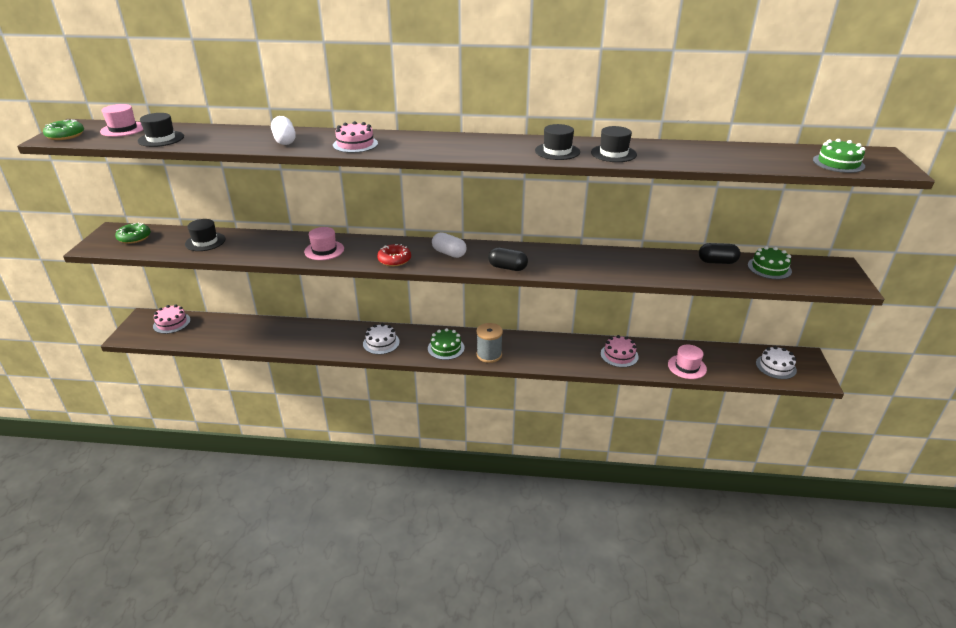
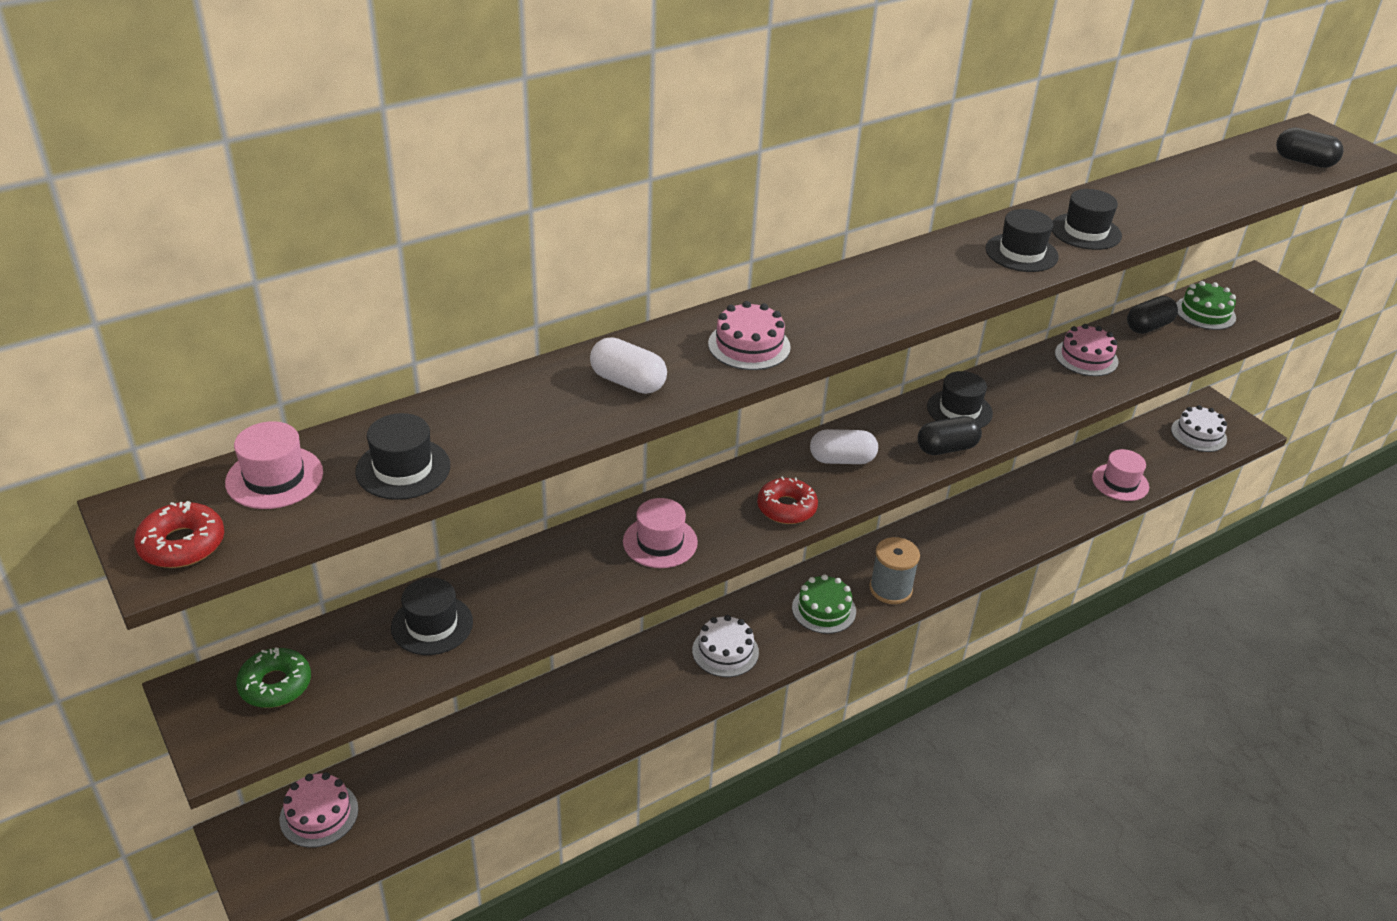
camera: 40 degrees left, 5 degrees up
(65, 135) = (182, 544): green donut -> red donut
(540, 257) = (959, 410): none -> black hat
(619, 355) = (1036, 504): pink cake -> pink cake (1086, 357)
(838, 163) = (1304, 162): green cake -> black capsule

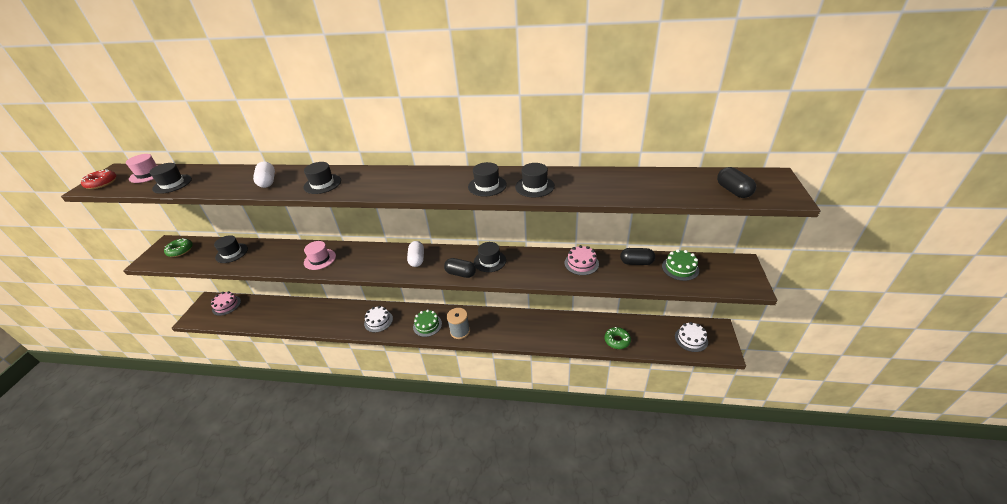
camera: 45 degrees right, 0 degrees up
(749, 345) = (322, 184): pink cake -> black hat
(786, 508) = (372, 267): red donut -> none
(842, 459) = (417, 259): white capsule -> white capsule turned 45 degrees clockwise
(1120, 482) = (617, 340): pink hat -> green donut

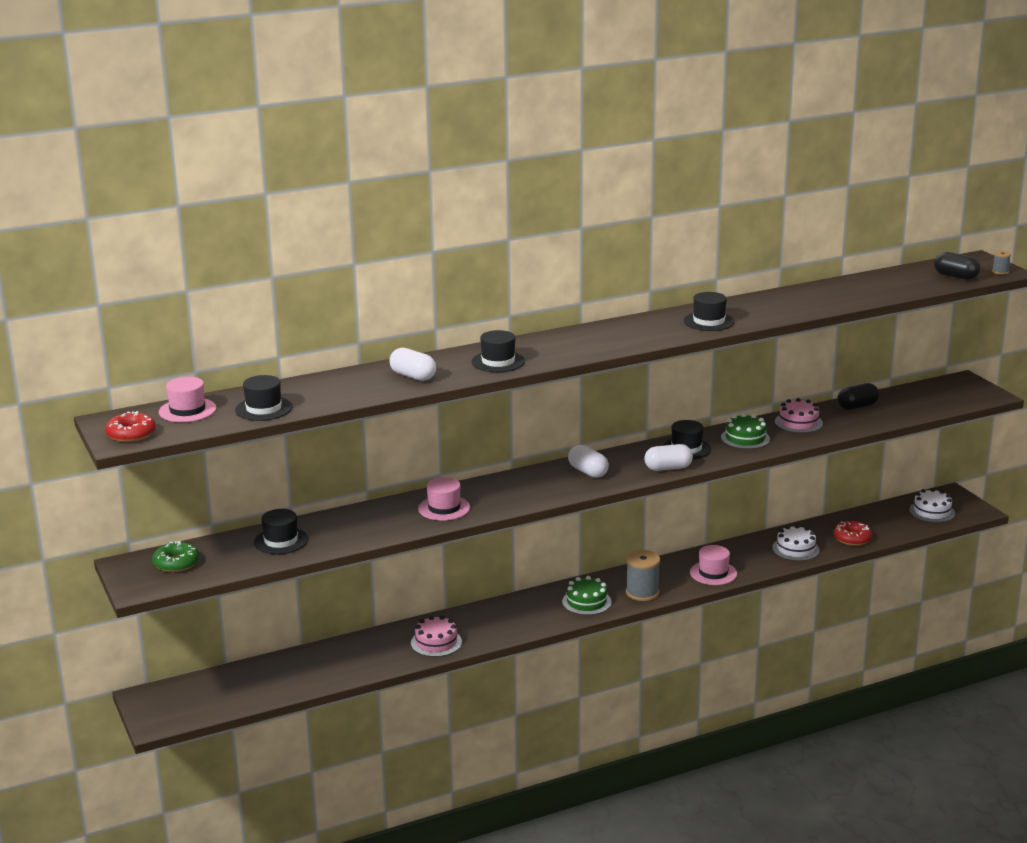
camera: 35 degrees left, 15 degrees down
(226, 305) = (197, 689): pink cake -> pink cake (436, 642)
(378, 321) = (505, 621): white cake -> white cake (795, 549)
(460, 273) = (668, 468): black capsule -> white capsule
(510, 333) = (713, 573): none -> pink hat
(534, 186) = (762, 311): black hat -> none
(617, 340) = (852, 538): green donut -> red donut
(680, 268) = (908, 399): green cake -> green cake (745, 438)
(782, 196) = (1000, 272): none -> grey spool

